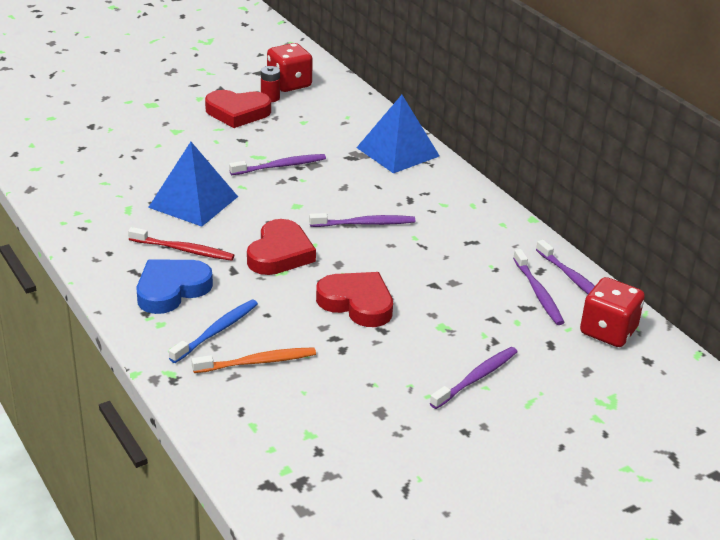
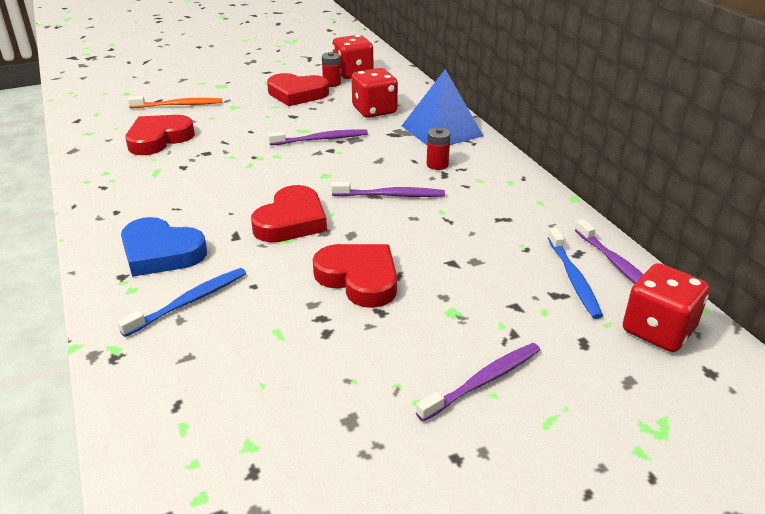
camera: 10 degrees right, 0 degrees up
(114, 172) = (159, 139): none -> red heart
(171, 289) = (161, 252): blue heart -> blue heart turned 120 degrees counterclockwise
(184, 250) = (193, 213): red toothbrush -> none
(193, 202) = (223, 167): blue pyramid -> none
(258, 362) = (221, 342): orange toothbrush -> orange toothbrush (179, 105)
(324, 130) = (374, 110): none -> red dice
(401, 190) = (437, 165): none -> red battery
(538, 293) = (573, 279): purple toothbrush -> blue toothbrush

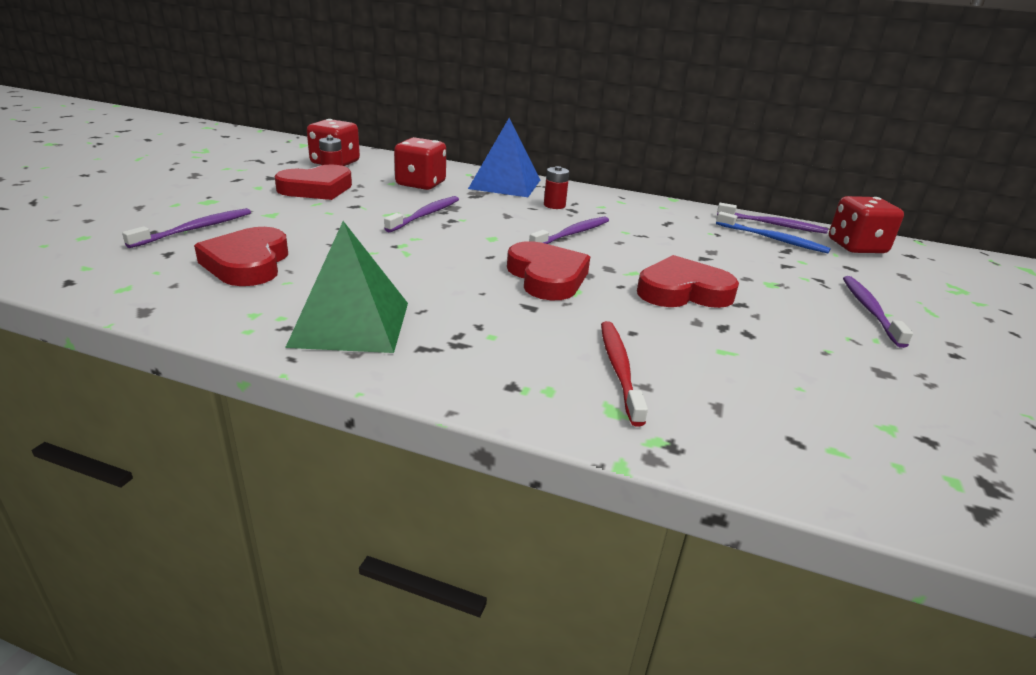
camera: 50 degrees left, 5 degrees down
(130, 199) = (351, 324): none -> green pyramid
(161, 252) = (500, 349): blue heart -> none
(179, 105) = (196, 229): orange toothbrush -> purple toothbrush
(190, 301) = (619, 369): blue toothbrush -> red toothbrush

